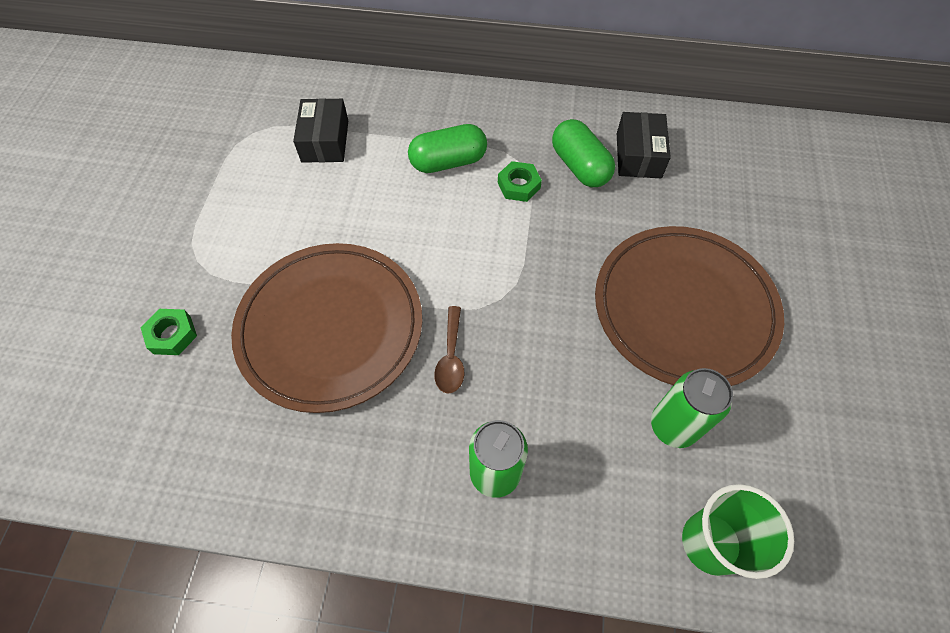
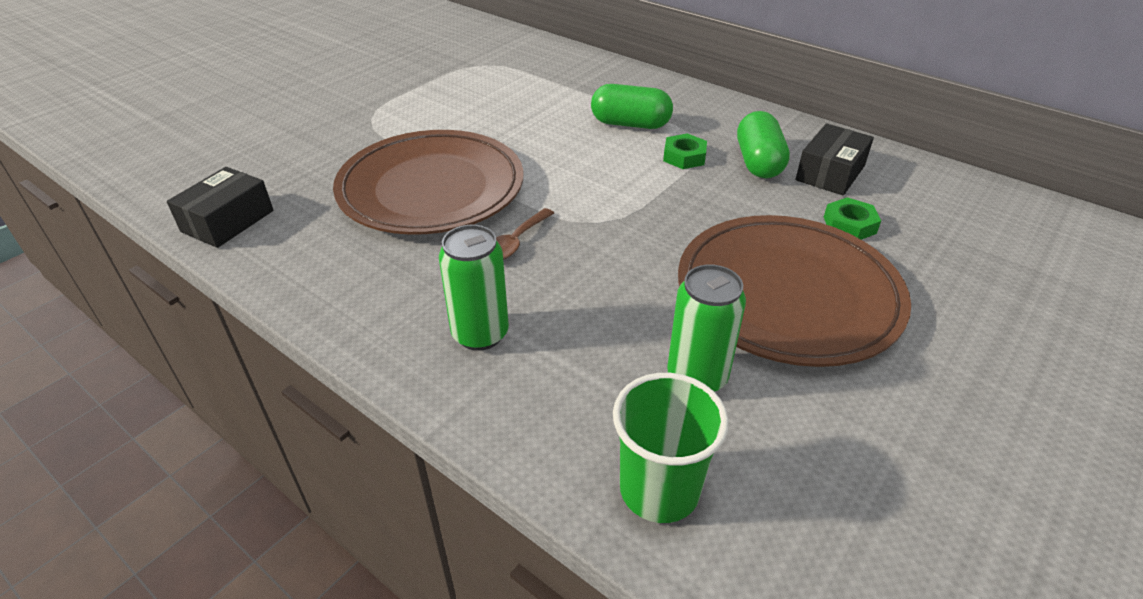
camera: 30 degrees right, 20 degrees down
(172, 335) = (311, 151): green nut -> green nut (849, 225)
(325, 141) = (535, 84): black box -> black box (228, 221)

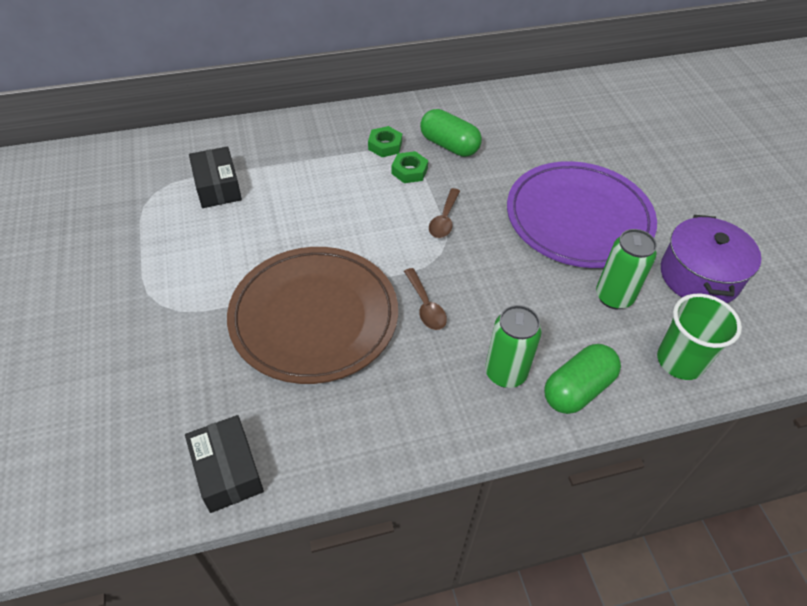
camera: 55 degrees left, 10 degrees up
(630, 124) = (342, 169): green capsule -> green capsule (577, 389)
(647, 204) = (444, 220): none -> brown spoon
(787, 295) = (578, 219): brown plate -> purple plate
(830, 173) = (488, 126): black box -> black box (217, 187)
(847, 452) = (699, 276): none -> purple pot
(849, 225) = (542, 155): green nut -> green nut (385, 145)

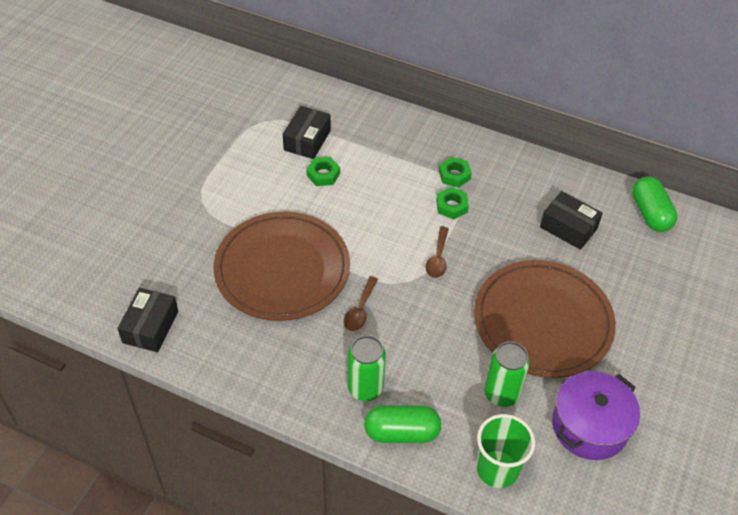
camera: 40 degrees right, 0 degrees up
(265, 208) = (323, 174): none -> green nut
(444, 220) = (438, 258): brown spoon -> brown spoon turned 45 degrees counterclockwise
(449, 145) = (504, 203): green capsule -> green capsule (650, 214)
(516, 137) = (568, 228): none -> black box
(578, 219) = (542, 322): purple plate -> brown plate

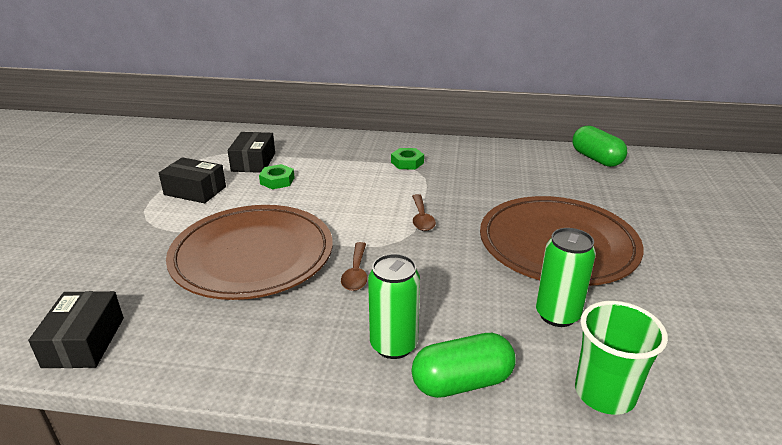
camera: 15 degrees left, 20 degrees down
(451, 206) = (415, 181): green nut -> none
(568, 228) = (533, 178): black box -> black box (195, 191)
(589, 426) = (674, 323): purple pot -> none

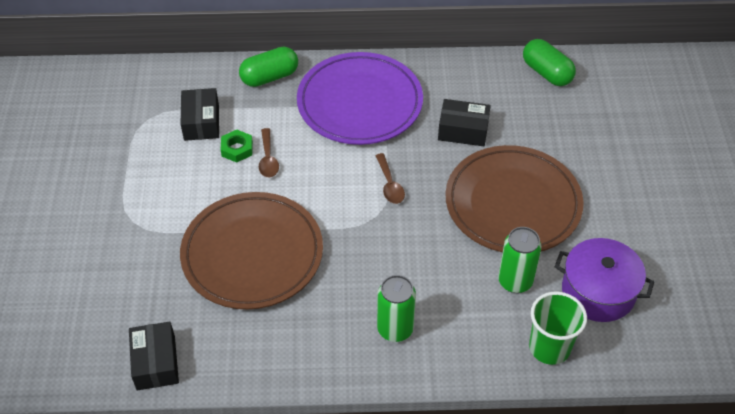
camera: 10 degrees left, 20 degrees up
(195, 191) = (161, 175): black box -> black box (463, 130)
(356, 273) = (347, 261): brown spoon -> brown spoon (268, 159)
(407, 162) = (360, 103): green nut -> purple plate
(462, 382) = (450, 354): green capsule -> green capsule (269, 77)
(670, 338) = (598, 291): none -> purple pot

